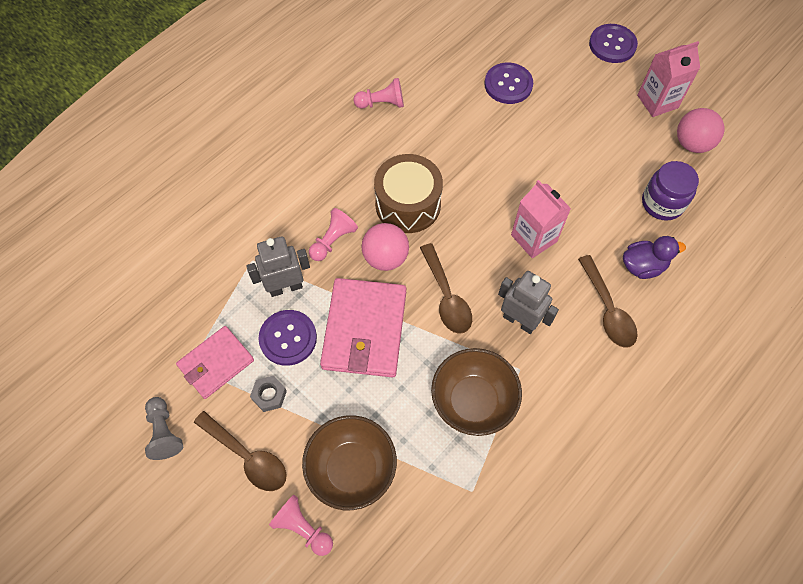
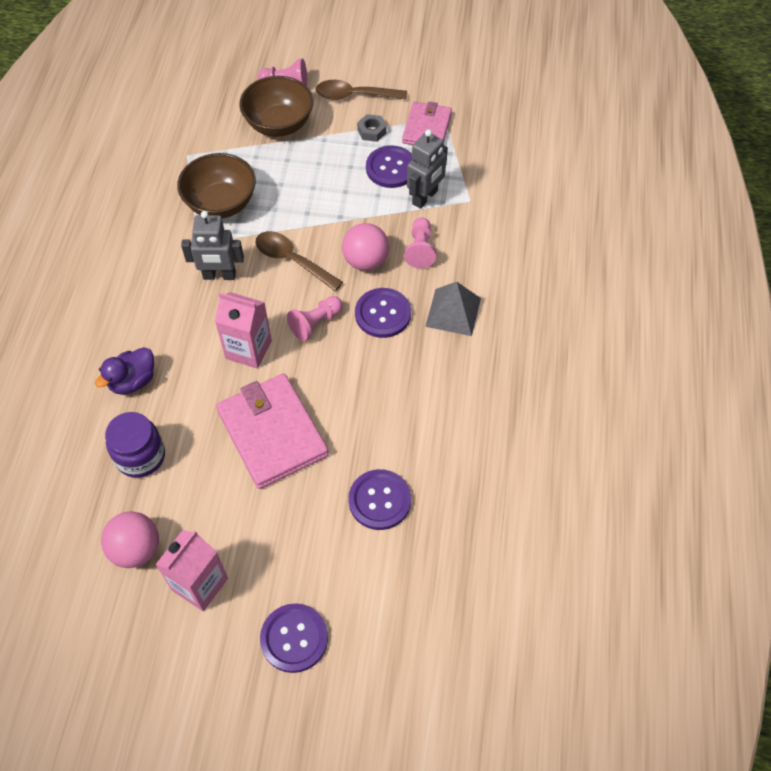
camera: 145 degrees right, 5 degrees down
(164, 432) = (421, 79): grey pawn -> none
(354, 174) = (453, 312): none -> grey pyramid
(365, 330) = (339, 203): pink wallet -> pink wallet (272, 433)
(382, 103) = (490, 396): pink pawn -> pink pawn (315, 323)
(408, 204) = (383, 314): brown drum -> purple button
(607, 310) = (148, 325): brown spoon -> none

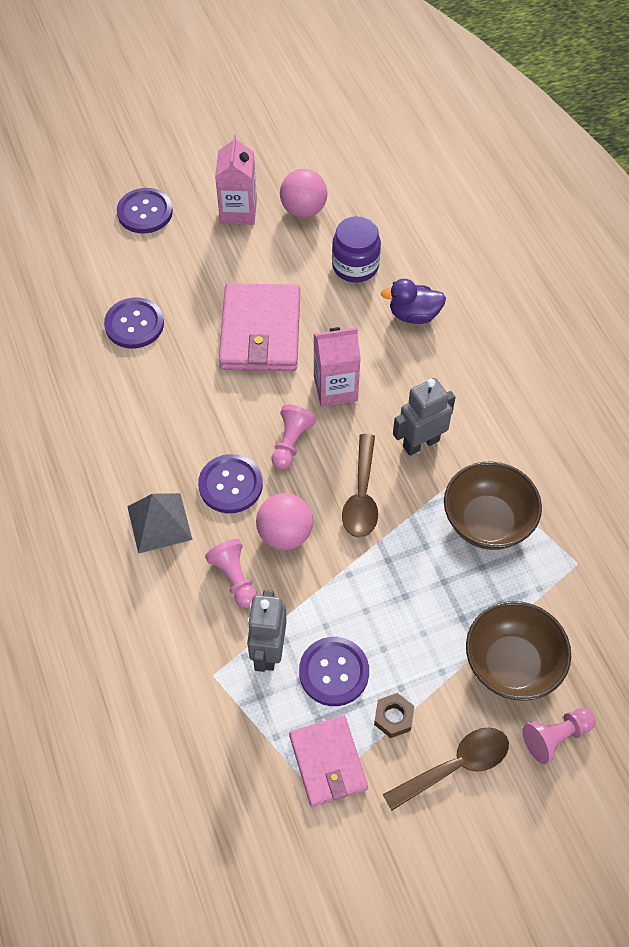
camera: 150 degrees right, 0 degrees up
(133, 381) = (414, 315): purple duck -> purple duck turned 105 degrees counterclockwise
(272, 433) = (260, 332): pink wallet -> pink wallet turned 60 degrees clockwise
(292, 260) = (361, 496): brown spoon -> brown spoon turned 90 degrees clockwise
(371, 131) = (393, 717): grey nut -> brown nut

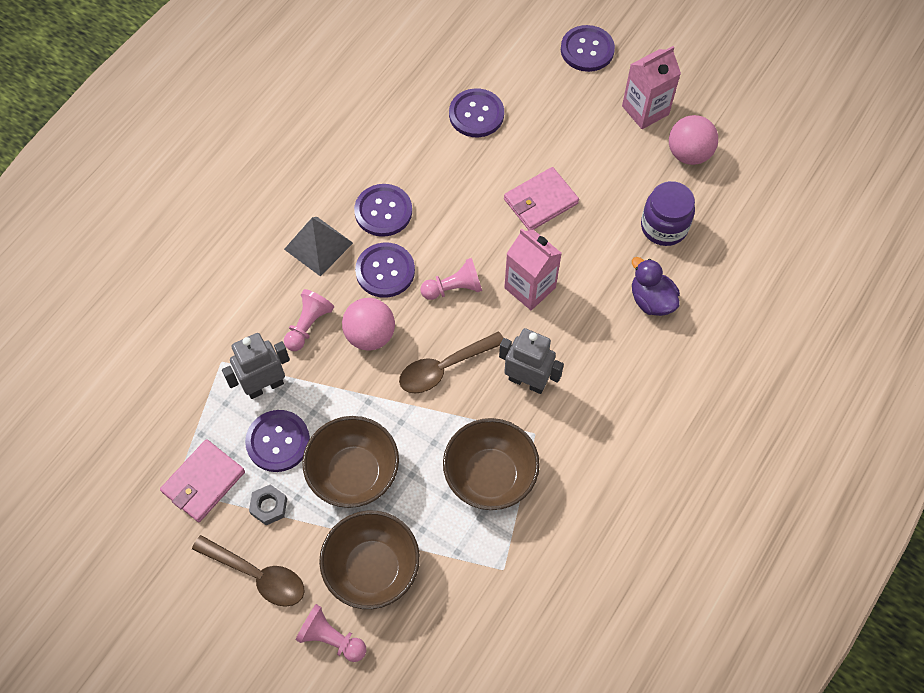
camera: 55 degrees right, 5 degrees up
(169, 451) = (383, 211): none -> purple button
(260, 332) = (540, 201): pink wallet -> pink wallet, size x0.63
(393, 717) = (269, 506): brown nut -> grey nut
(410, 626) = (354, 473): none -> brown bowl

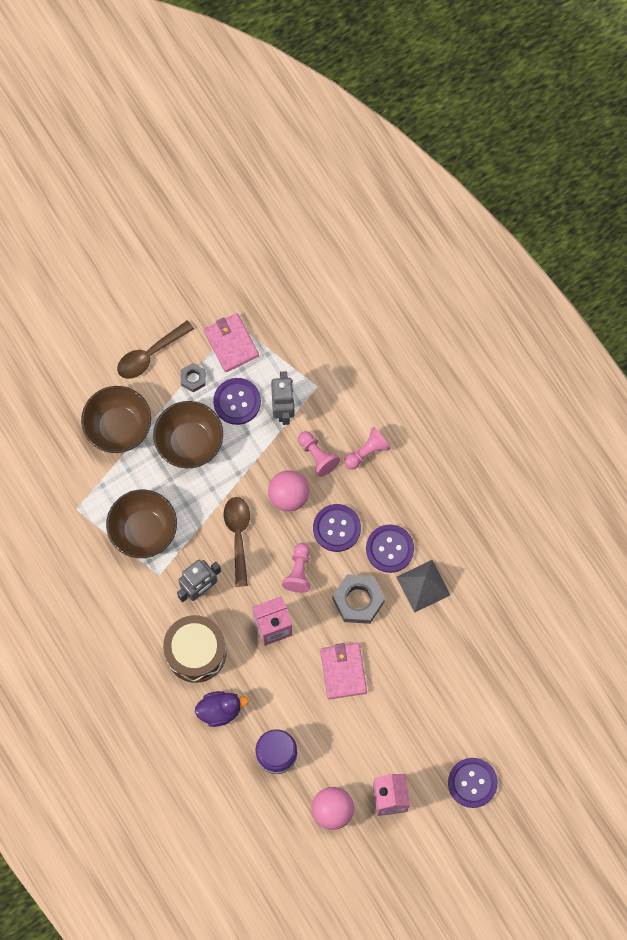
camera: 115 degrees right, 10 degrees up
(318, 246) = (381, 489): grey pyramid -> grey pyramid (423, 586)
(331, 638) = (86, 384): pink pawn -> pink pawn (367, 452)
(456, 218) = (358, 600): none -> grey nut
(476, 114) = (448, 660): purple button -> none
(602, 353) = (196, 652): none -> brown drum

